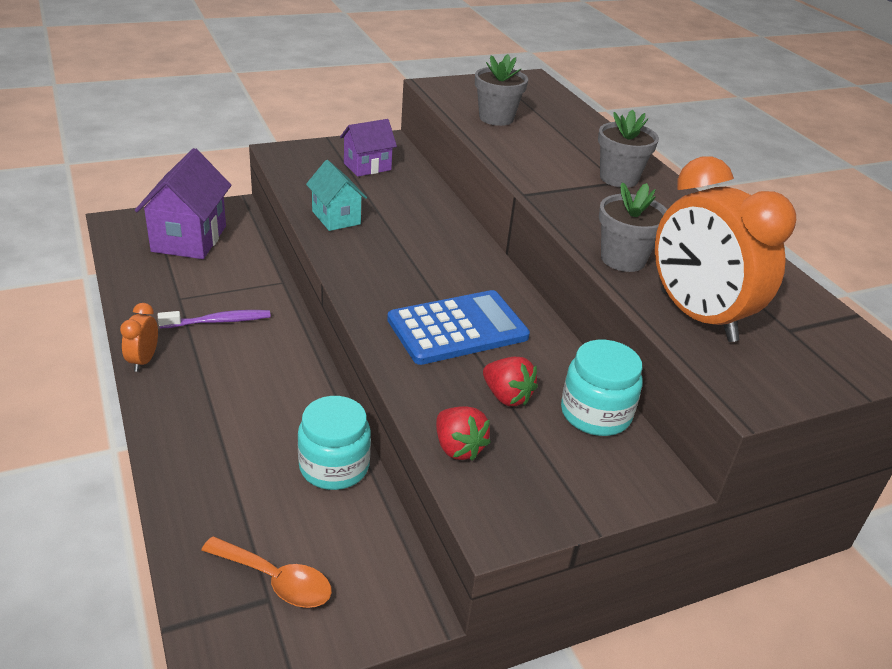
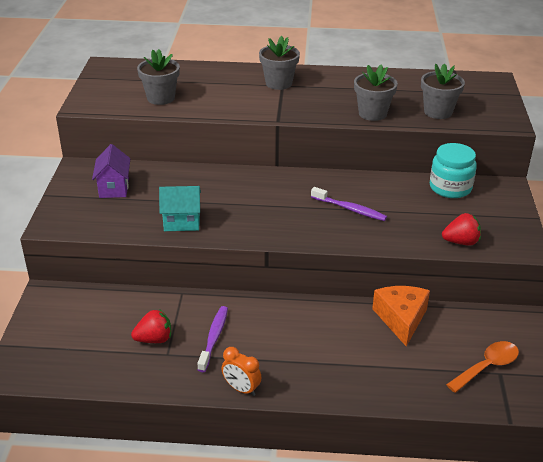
camera: 60 degrees left, 0 degrees up
(189, 239) = (79, 331): purple house -> none
(334, 466) = (401, 319): turquoise jar -> orange cheese
(457, 328) = (350, 209): blue calculator -> purple toothbrush
(507, 396) = (423, 212): red strawberry -> red strawberry (154, 339)
(697, 316) = (438, 112): orange clock -> grey flower pot

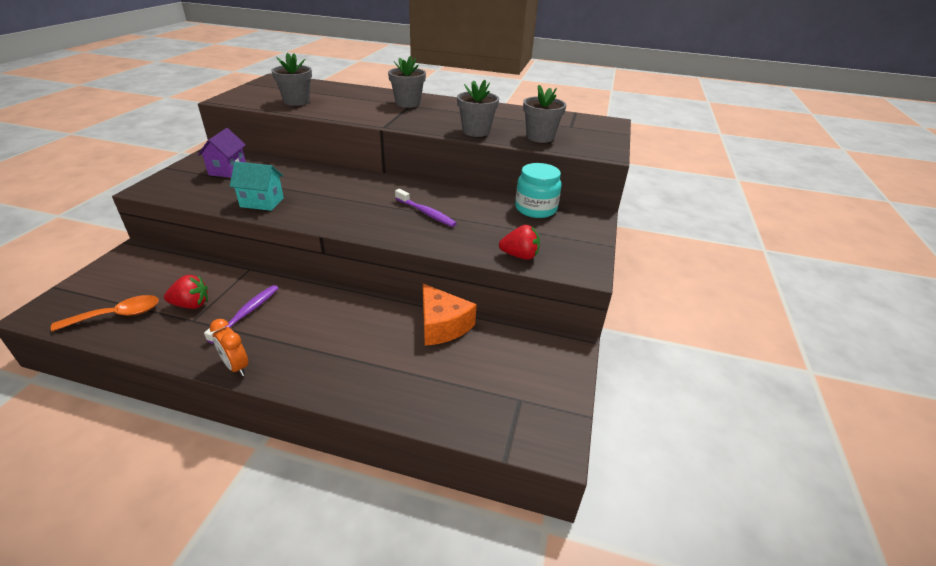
camera: 10 degrees right, 0 degrees up
(401, 319) = (442, 325): orange cheese -> orange cheese turned 135 degrees clockwise
(487, 366) = (508, 389): orange spoon -> orange spoon (117, 315)

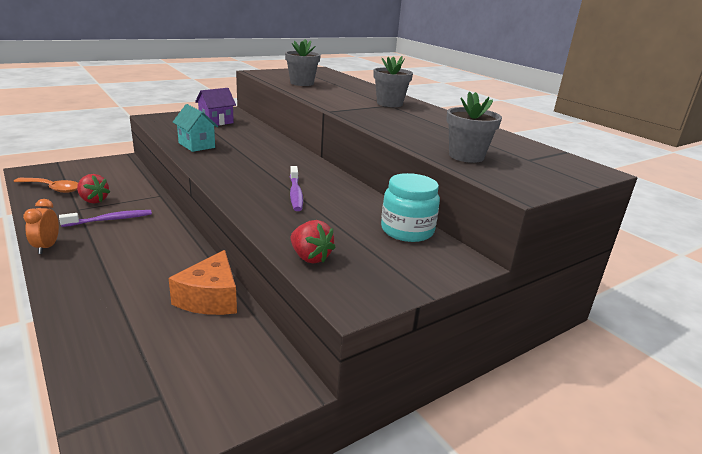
camera: 40 degrees right, 10 degrees down
(476, 131) = (406, 134): grey flower pot -> none

